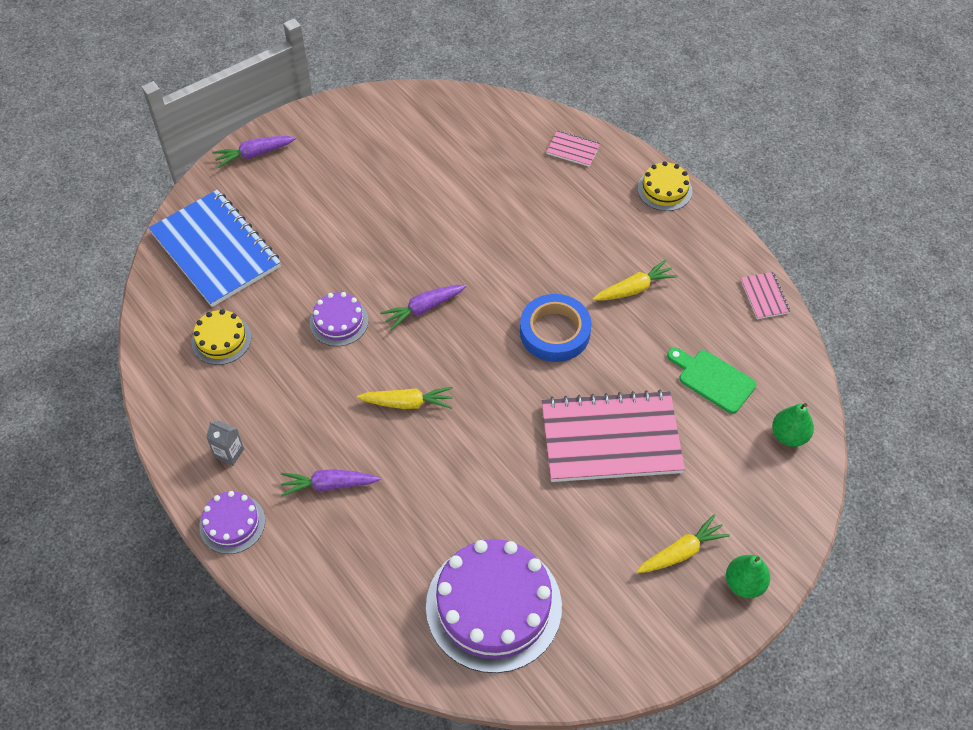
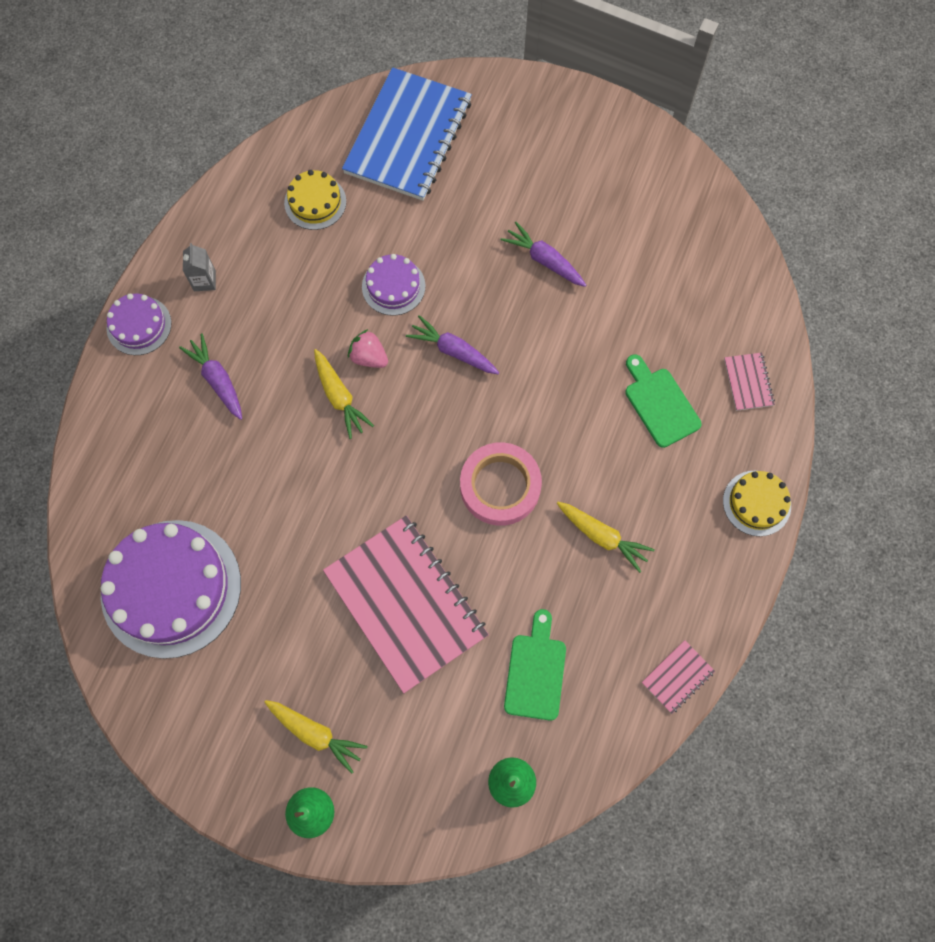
camera: 60 degrees right, 15 degrees up
(254, 154) = (539, 99): purple carrot -> purple carrot (544, 260)
(388, 367) = (369, 357): none -> pink strawberry
(555, 206) = (659, 404): none -> green cutting board
(555, 332) = (500, 486): blue tape -> pink tape

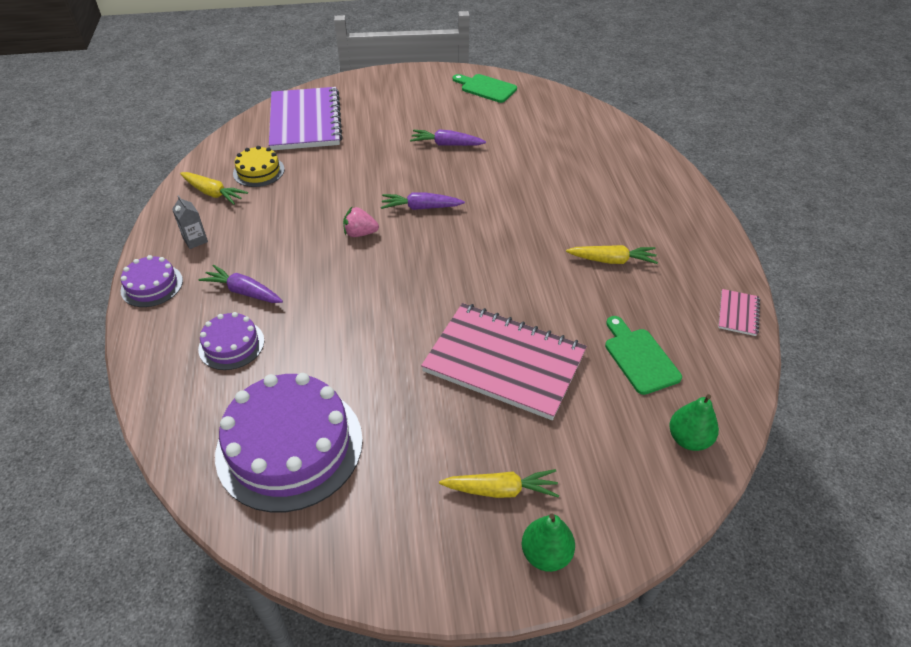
camera: 30 degrees left, 25 degrees down
(339, 397) = (353, 263): yellow carrot -> yellow carrot (213, 193)
(393, 286) = (350, 192): purple cake -> purple cake (231, 344)
(408, 137) = (305, 121): blue notebook -> purple notebook
(500, 486) = (516, 263): pink tape -> none
(659, 404) = (584, 181): green cutting board -> green cutting board (486, 88)
(748, 382) = (627, 152): pink notebook -> none
(756, 503) = (691, 203): yellow cake -> none

